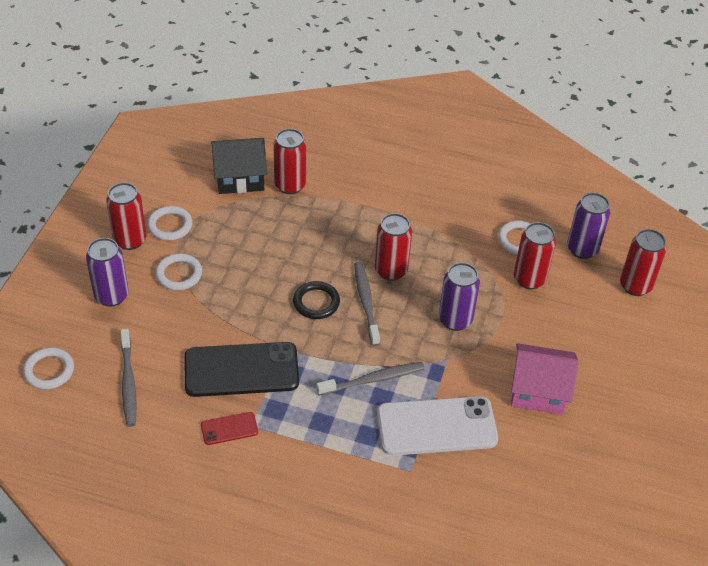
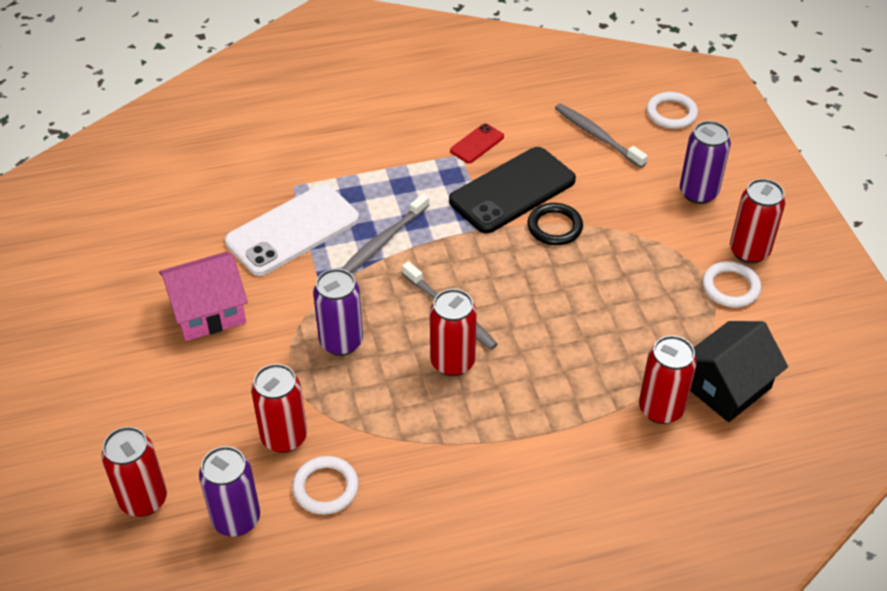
camera: 150 degrees right, 0 degrees up
(179, 274) = (662, 243): white ring -> none
(316, 302) = (501, 285): black ring -> black ring (554, 227)

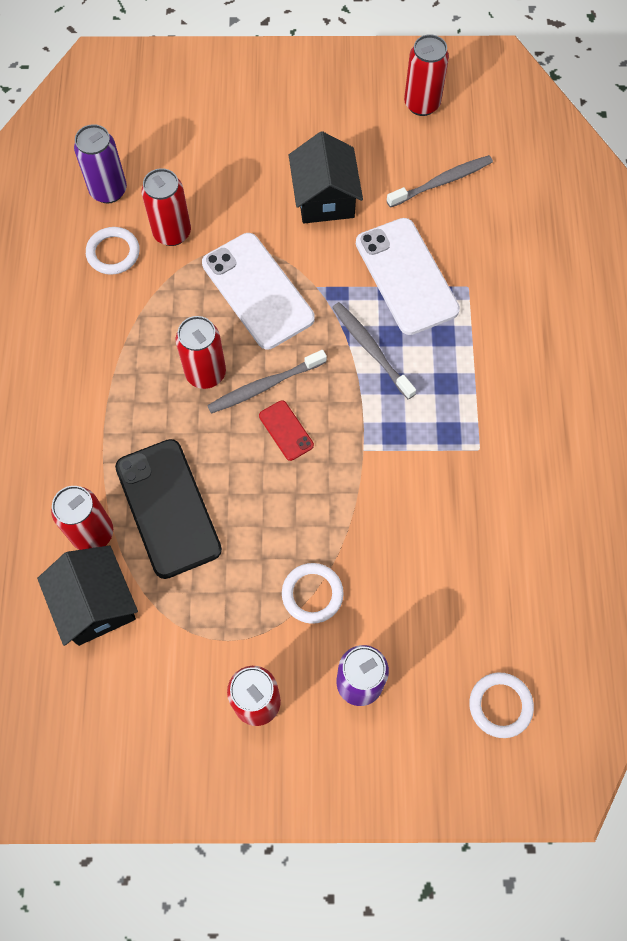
camera: 105 degrees right, 20 degrees up
(143, 500) = (149, 135): red can -> red can (422, 104)
(208, 311) = (325, 198): pink house -> black house
(341, 342) = (258, 291): purple can -> white phone
(477, 144) = (493, 470): red phone -> red phone (286, 430)
(512, 190) = (412, 486): black phone -> black phone (168, 508)
(554, 227) = (347, 512): black ring -> none
(597, 135) = (479, 603): grey toothbrush -> grey toothbrush (442, 182)
(730, 287) = (214, 660): white ring -> white ring (312, 594)

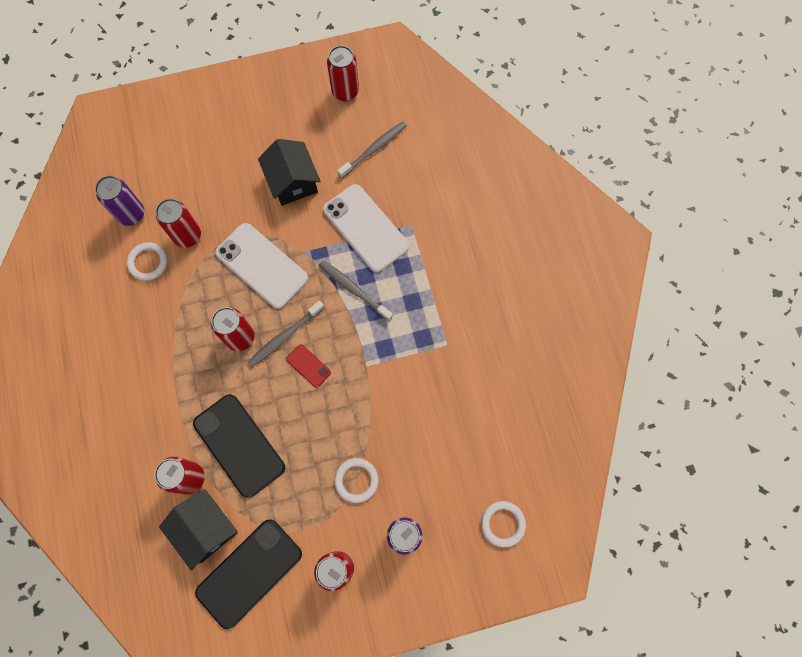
camera: 15 degrees left, 5 degrees up
(137, 676) = (249, 573): none -> black phone

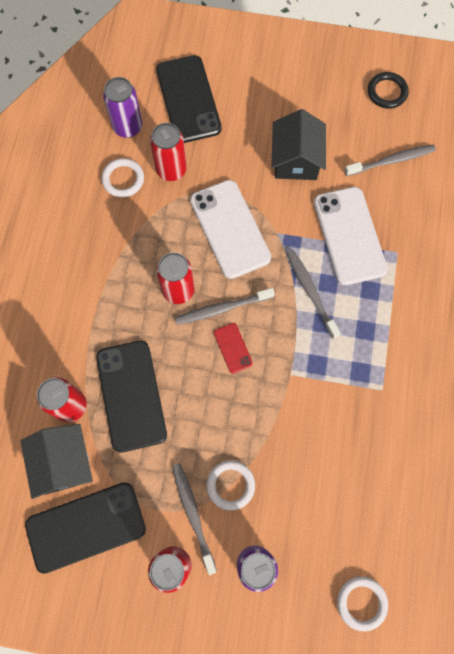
camera: 25 degrees right, 0 degrees up
(175, 168) = (188, 99): none -> black phone
(335, 519) = (193, 514): none -> grey toothbrush
(345, 92) = (387, 92): red can -> black ring

